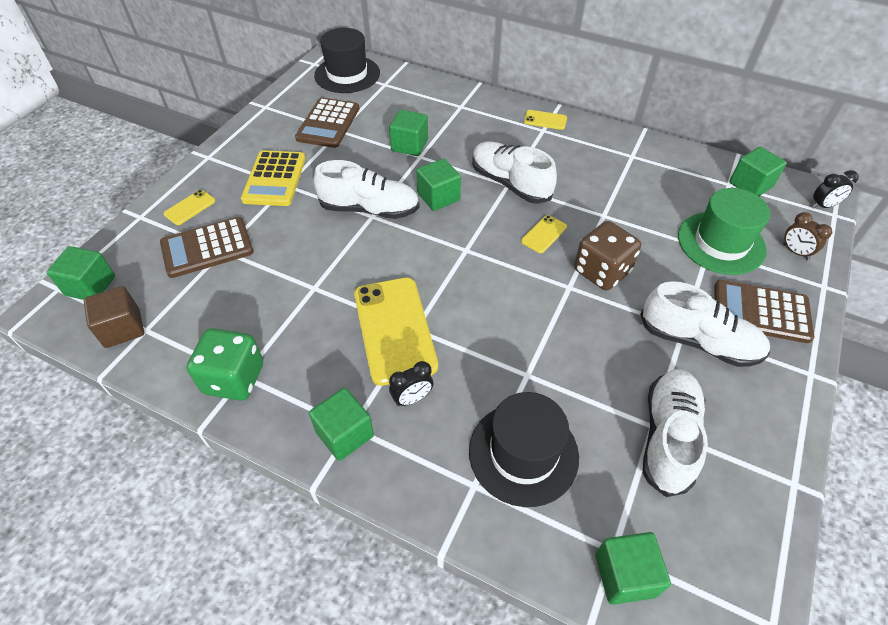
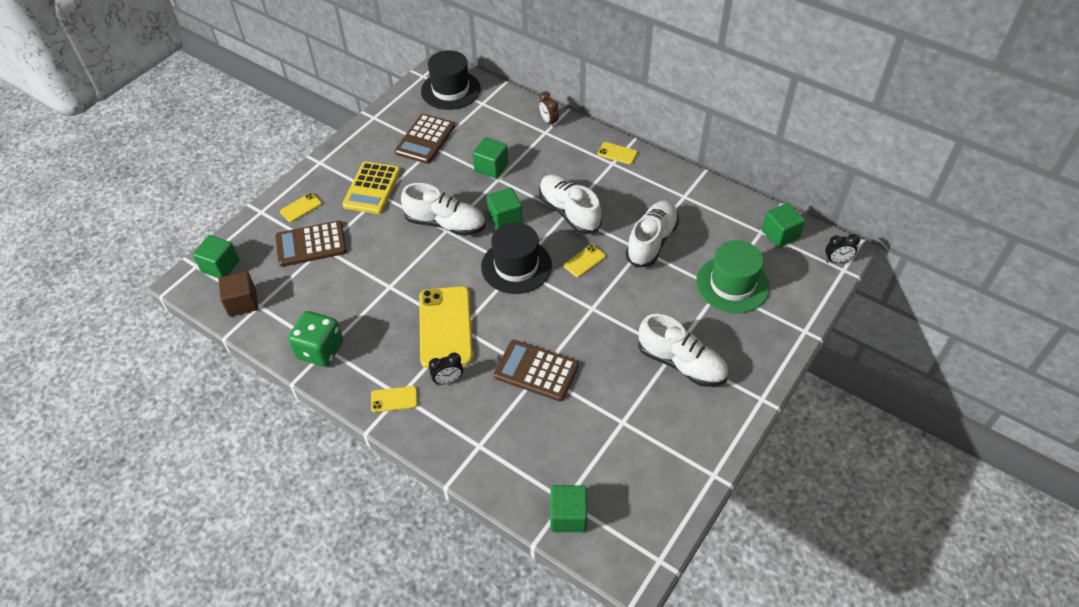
camera: 10 degrees right, 0 degrees up
(345, 434) = (394, 399): green cube -> yellow phone
(523, 453) = (520, 429): black hat -> black hat (516, 266)
(601, 272) = (622, 298): brown dice -> none
(668, 437) = (631, 431): white shoe -> white shoe (651, 241)
(761, 312) = (742, 346): brown calculator -> brown calculator (536, 371)
(795, 252) = (793, 299): brown clock -> brown clock (549, 121)

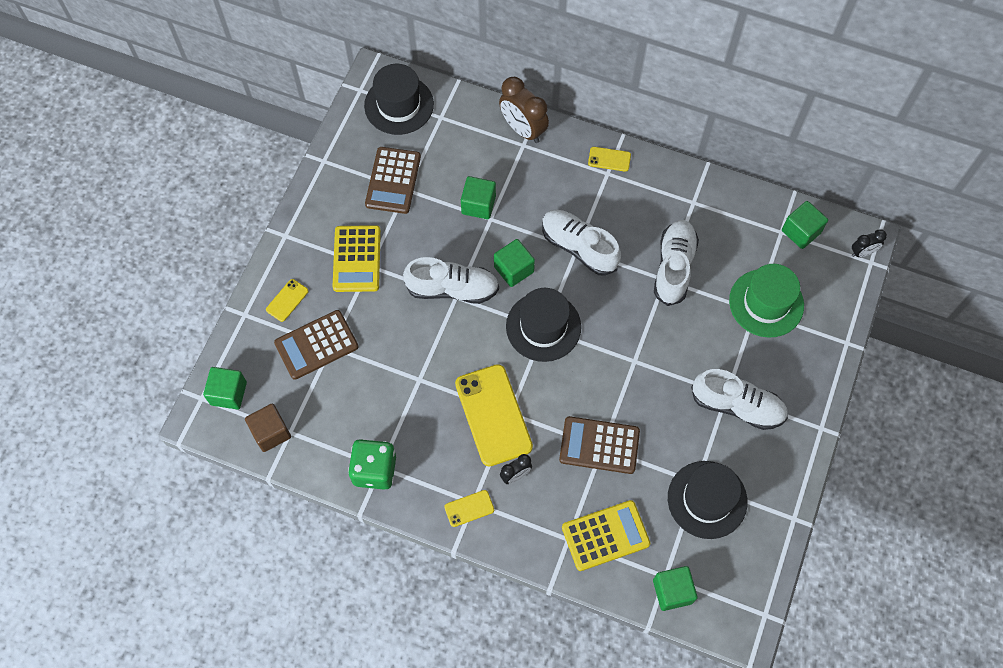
camera: 15 degrees left, 15 degrees up
(516, 450) = (605, 535): none -> yellow calculator
(549, 121) = (523, 129): brown clock -> brown clock, size x1.86
(584, 261) = (611, 306): yellow phone -> none
(628, 439) = (707, 499): none -> black hat

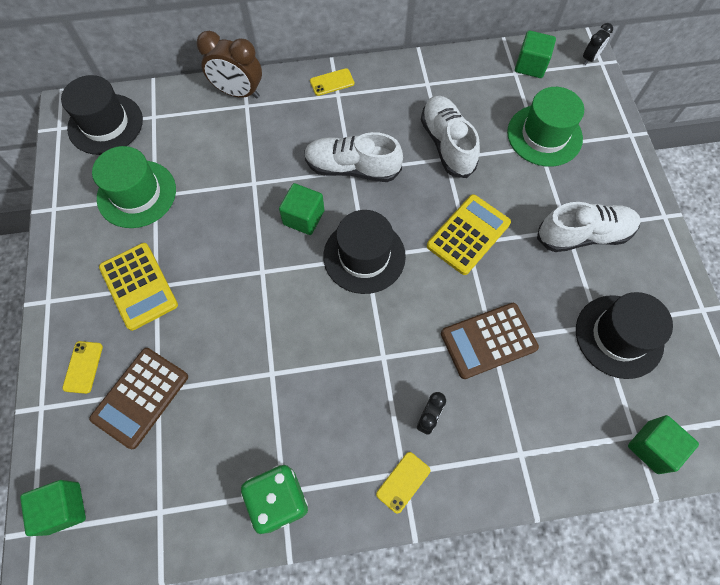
camera: 30 degrees left, 0 degrees up
(271, 432) = (137, 525): brown cube -> none
(393, 180) = (137, 194): brown calculator -> green hat
(452, 289) = (254, 266): white shoe -> none
(478, 205) = (235, 176): green cube -> none
(493, 415) = (368, 368): yellow phone -> none
(605, 535) = (553, 428): yellow calculator -> yellow calculator (468, 234)

